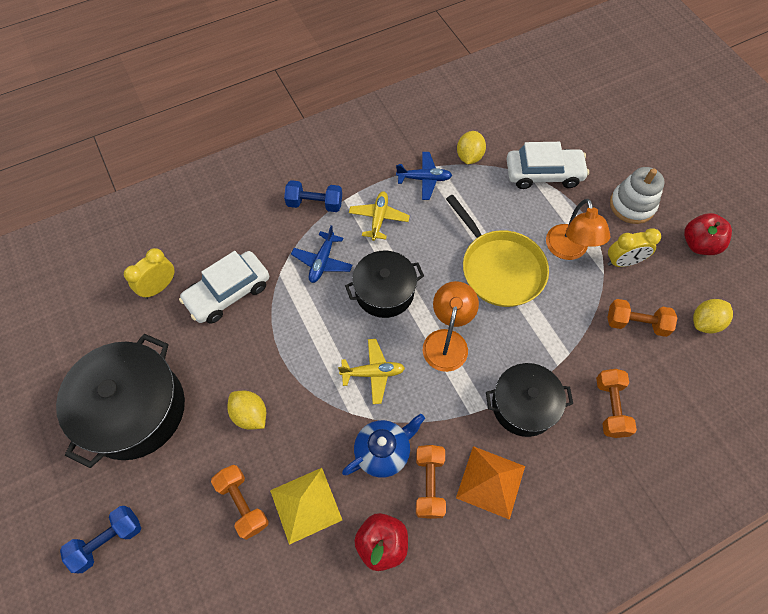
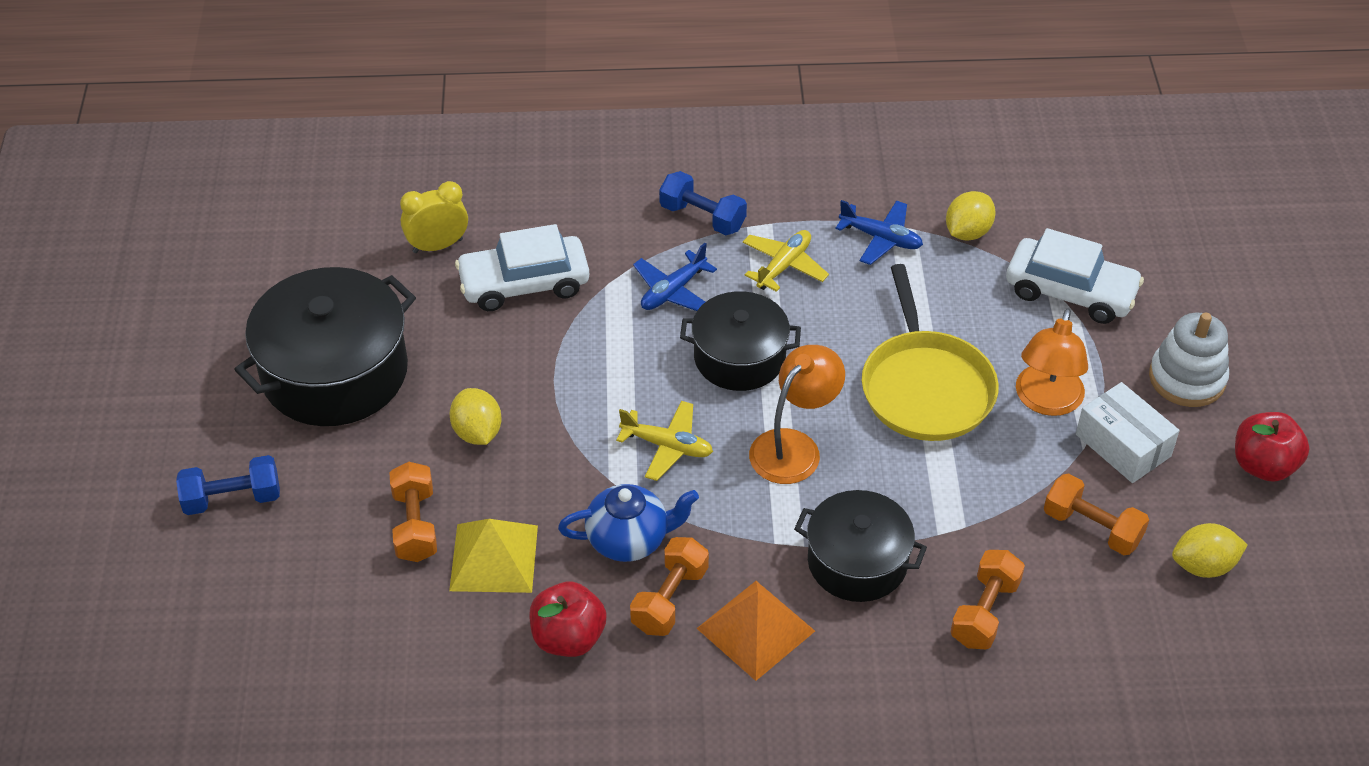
camera: 25 degrees right, 15 degrees down
(623, 262) = (1123, 445): yellow clock -> white box

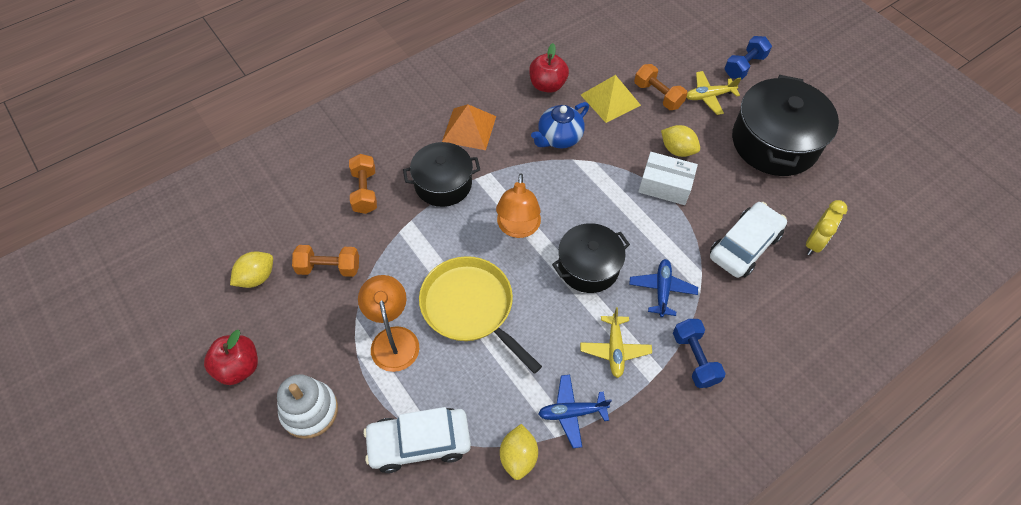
camera: 145 degrees right, 10 degrees up
(667, 446) = (581, 193): yellow plane -> yellow plane (709, 96)
(669, 599) = (518, 122): orange dumbbell -> none
(702, 217) = (694, 358): blue dumbbell -> blue dumbbell turned 75 degrees clockwise
(1123, 445) = (332, 333): white box -> white box (665, 186)

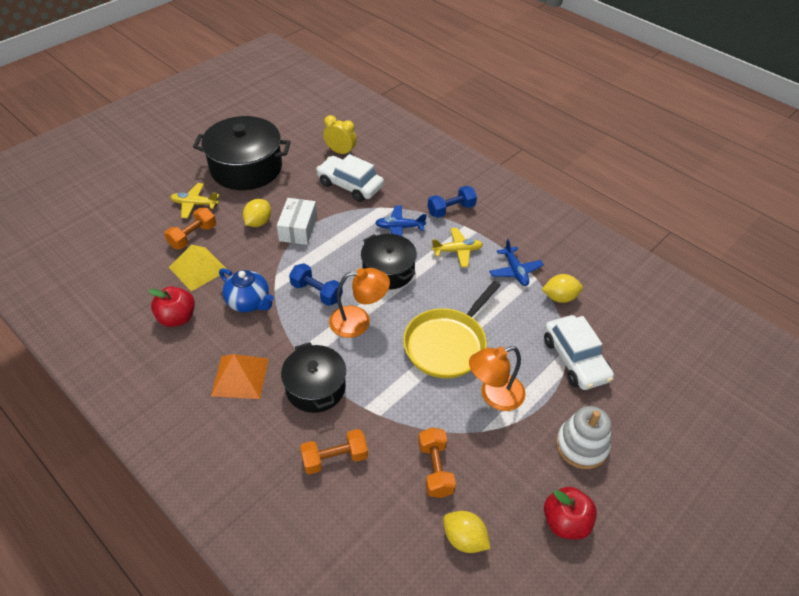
camera: 100 degrees left, 10 degrees down
(709, 96) = (194, 204): yellow plane -> yellow plane turned 120 degrees clockwise
(744, 66) = (158, 183): blue dumbbell -> blue dumbbell (316, 292)

